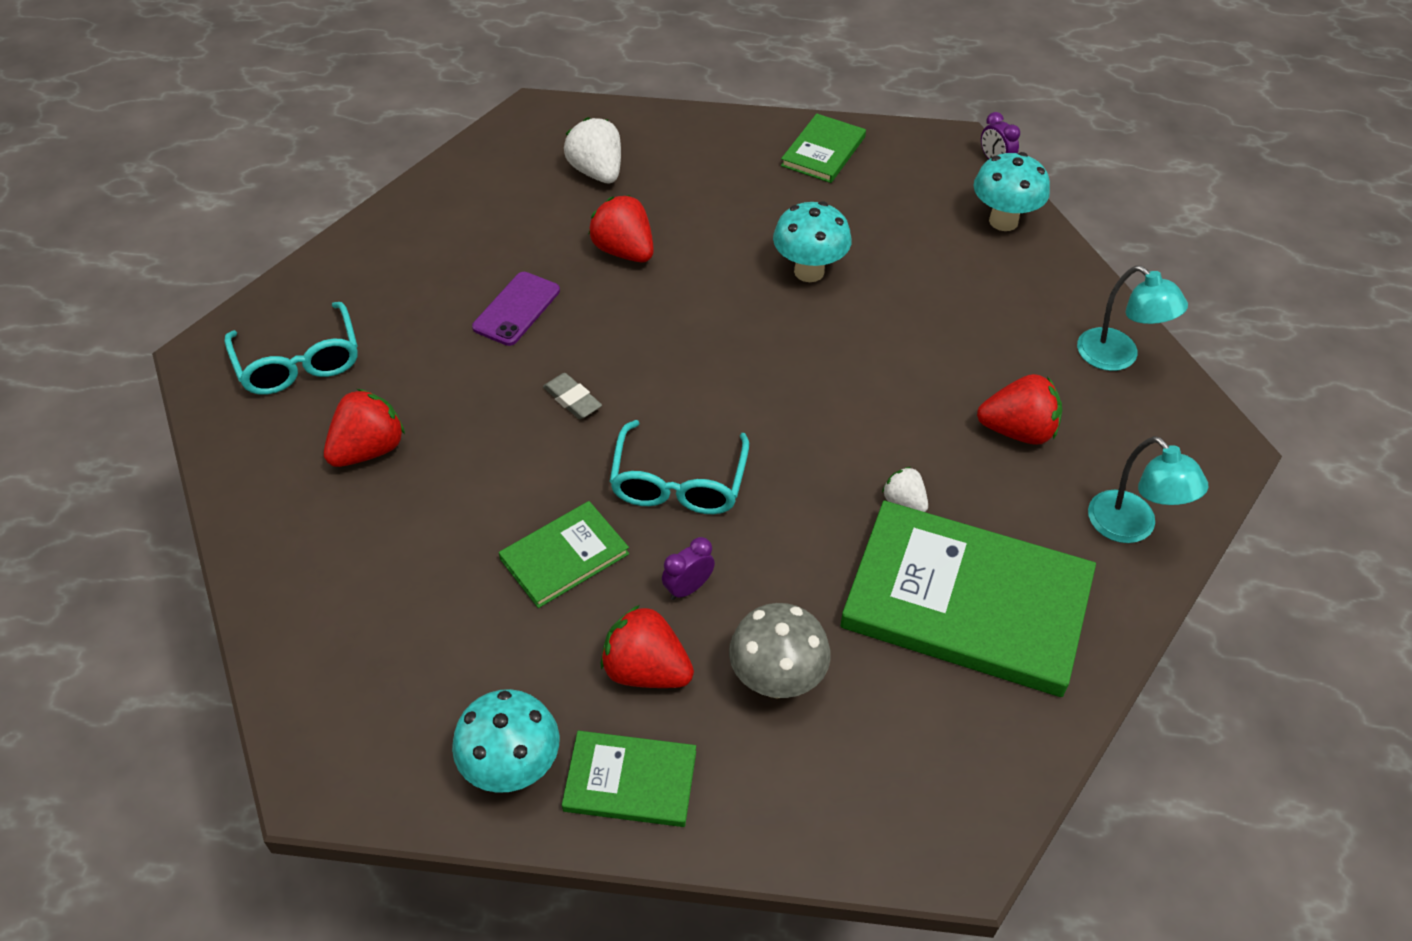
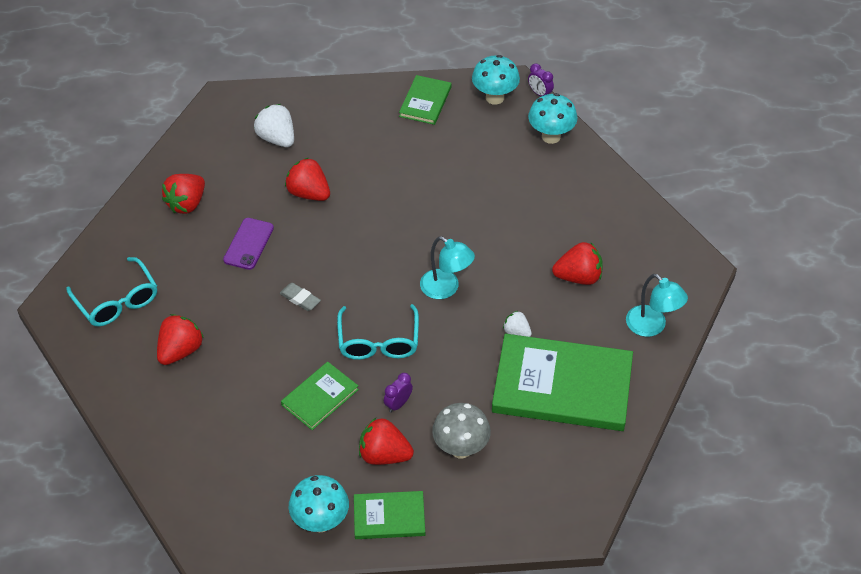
camera: 10 degrees left, 0 degrees up
(443, 241) = (187, 204): none -> red strawberry
(809, 271) = (432, 190): turquoise mushroom -> turquoise mushroom (495, 97)
(1117, 357) = (633, 220): turquoise lamp -> turquoise lamp (446, 289)

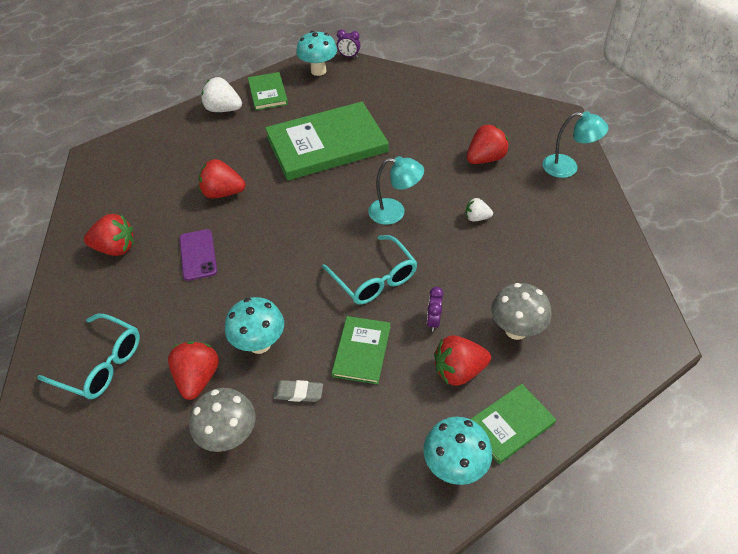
camera: 30 degrees left, 0 degrees up
(174, 408) = (229, 436): none -> grey mushroom
(187, 204) = (115, 248): red strawberry -> red strawberry turned 90 degrees counterclockwise
(277, 138) = (164, 165): white strawberry -> white strawberry (223, 109)
(300, 299) = (279, 277): grey eraser -> grey eraser (298, 393)
(551, 136) = (381, 78): turquoise mushroom -> turquoise mushroom (259, 344)
(562, 386) = (546, 240): green book -> green book (326, 144)

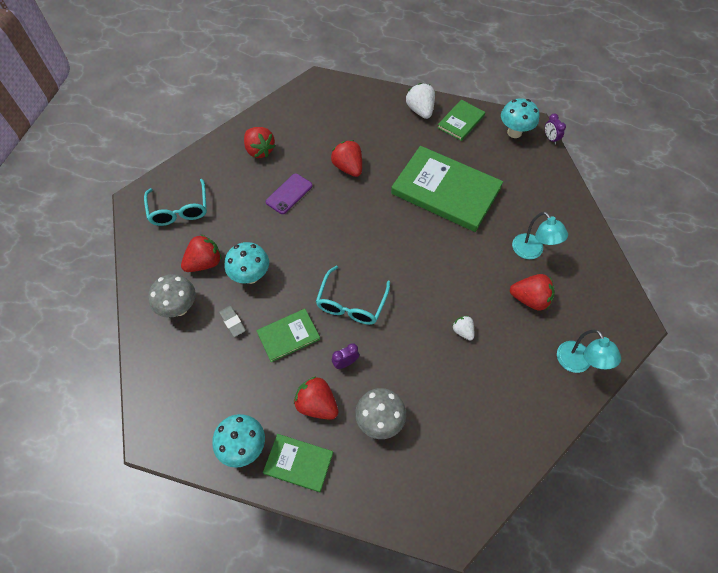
camera: 50 degrees right, 10 degrees up
(394, 212) = (420, 275): turquoise lamp -> turquoise lamp (532, 251)

